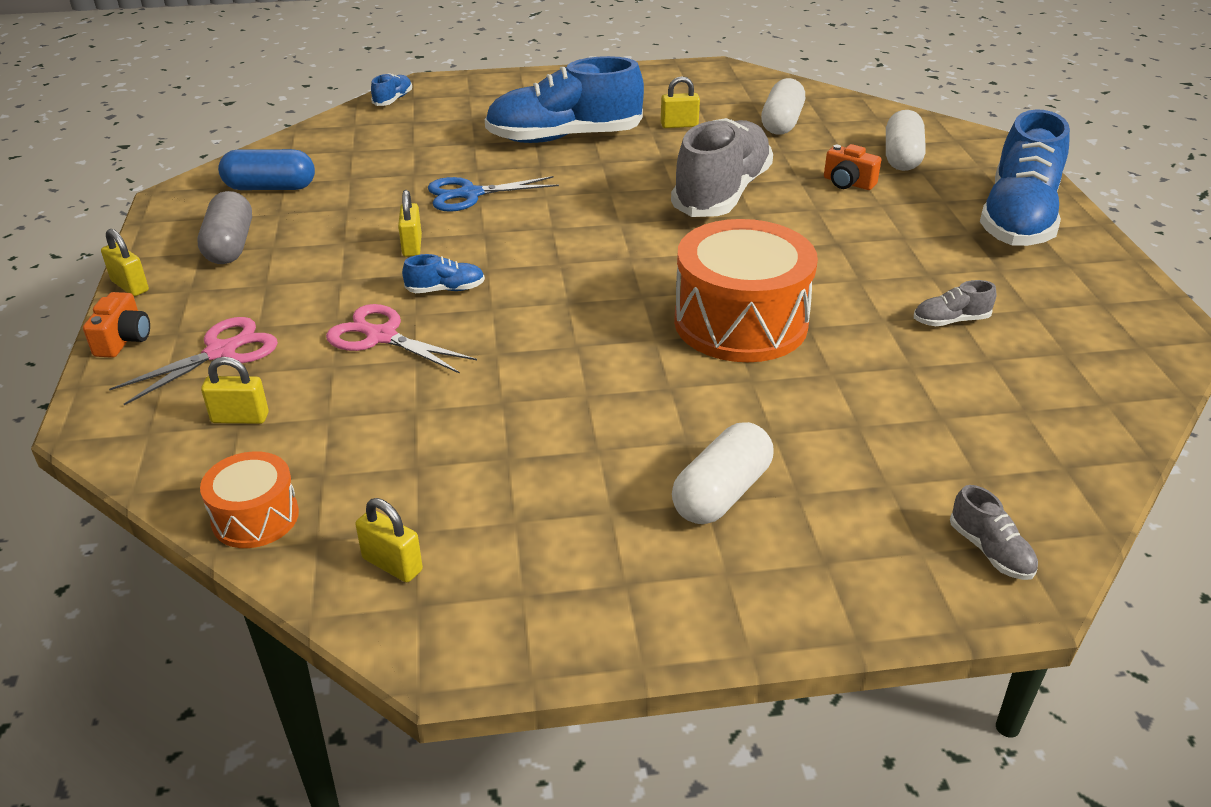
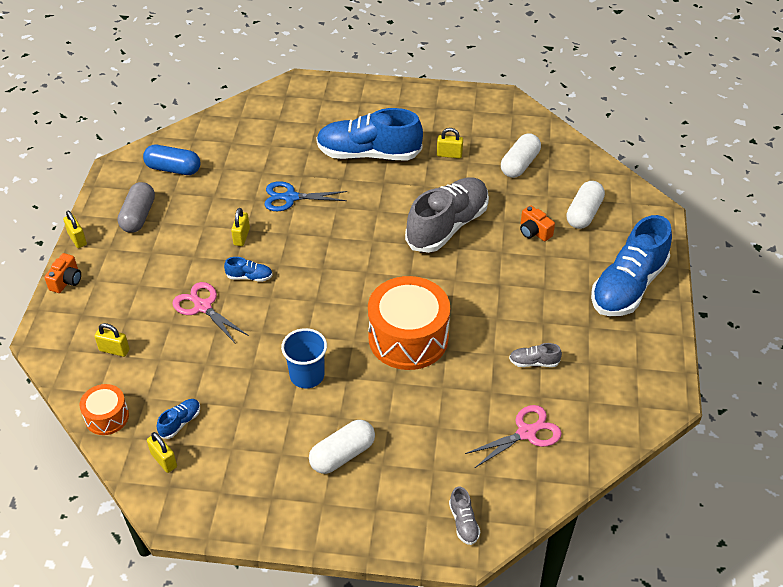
camera: 15 degrees right, 10 degrees up
(221, 352) = (115, 300): pink scissors -> pink scissors (526, 433)
(393, 100) = (271, 96): blue shoe -> blue shoe (180, 422)
(602, 396) = (307, 375): none -> blue cup

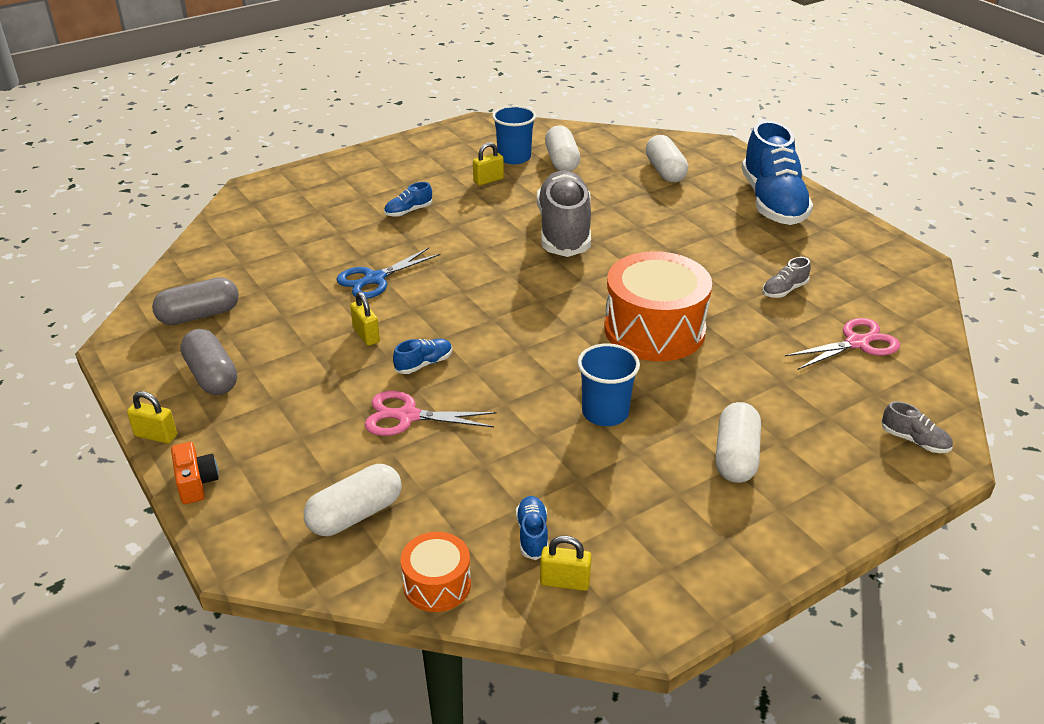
camera: 40 degrees left, 10 degrees down
(114, 350) = (355, 514): yellow padlock -> white capsule
(173, 169) = (199, 315): blue capsule -> grey capsule
(368, 154) = (408, 211): blue shoe -> blue shoe, size x0.40
(490, 143) = (514, 157): none -> blue cup
(526, 433) = (856, 343): pink scissors -> pink scissors turned 45 degrees clockwise
(534, 232) = (644, 201): orange camera -> none

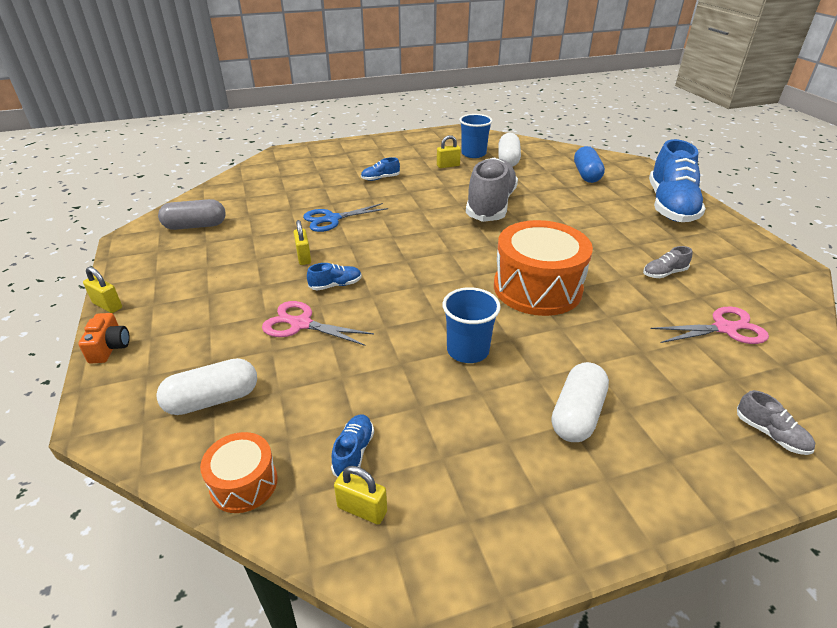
camera: 15 degrees right, 0 degrees up
(212, 376) = (176, 269): grey capsule -> none
(665, 171) = (586, 174): white capsule -> blue capsule

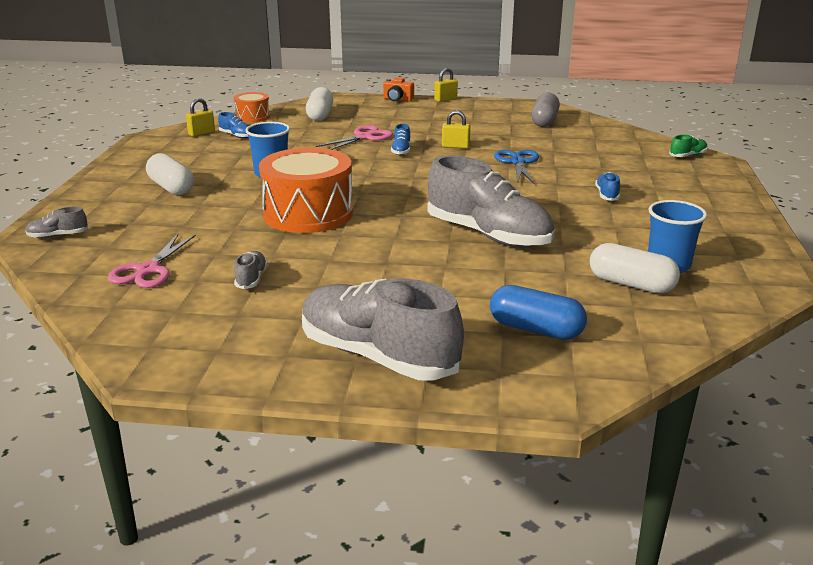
camera: 115 degrees right, 10 degrees down
(275, 161) = (687, 156): none -> green shoe
(448, 165) = (629, 238): yellow padlock -> none
(670, 206) = (378, 356): blue shoe -> grey shoe

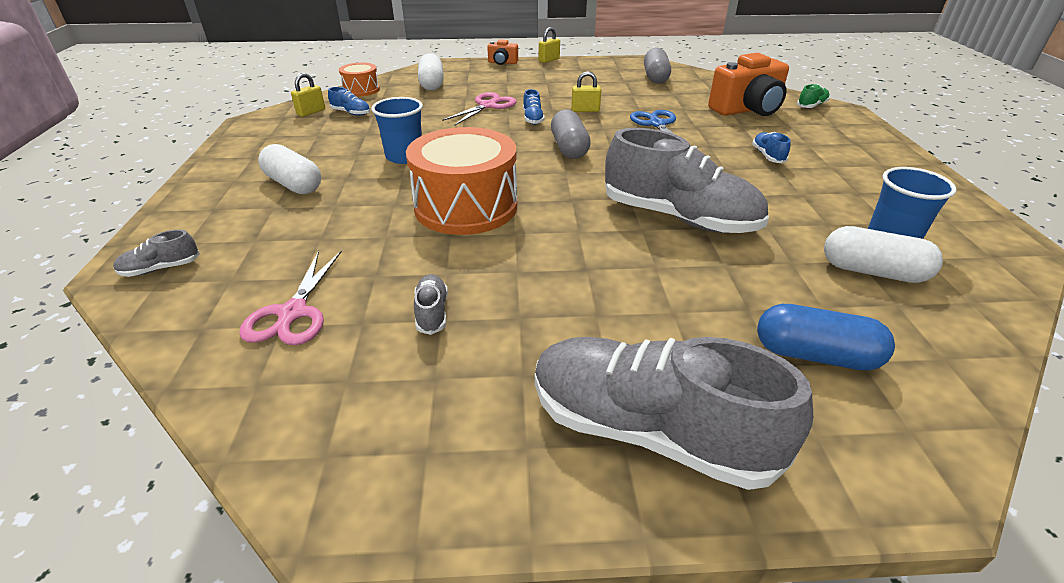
camera: 10 degrees left, 10 degrees up
(422, 176) = (569, 148): none -> grey capsule
(617, 155) = (747, 110): none -> orange camera

